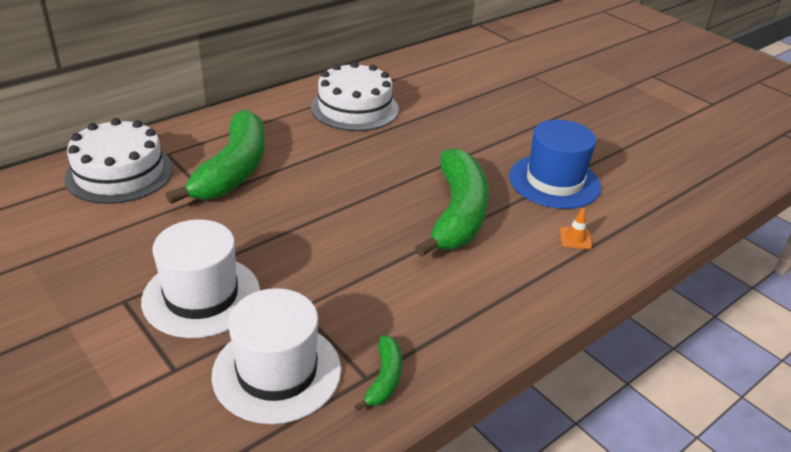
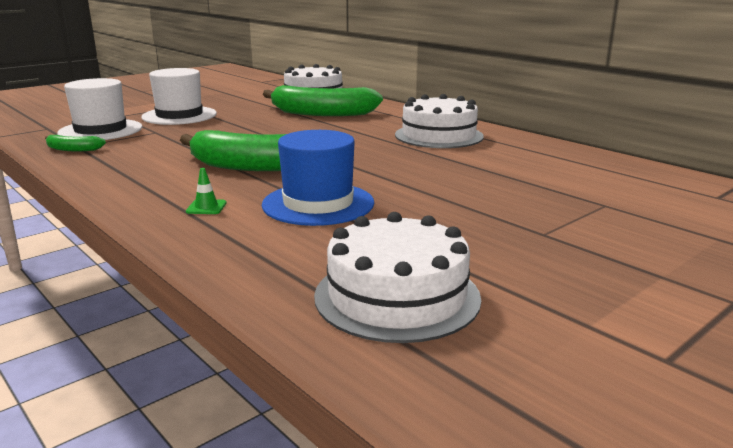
camera: 90 degrees right, 15 degrees down
(575, 238) = (206, 207): orange traffic cone -> green traffic cone
(689, 160) = (397, 296): none -> white cake

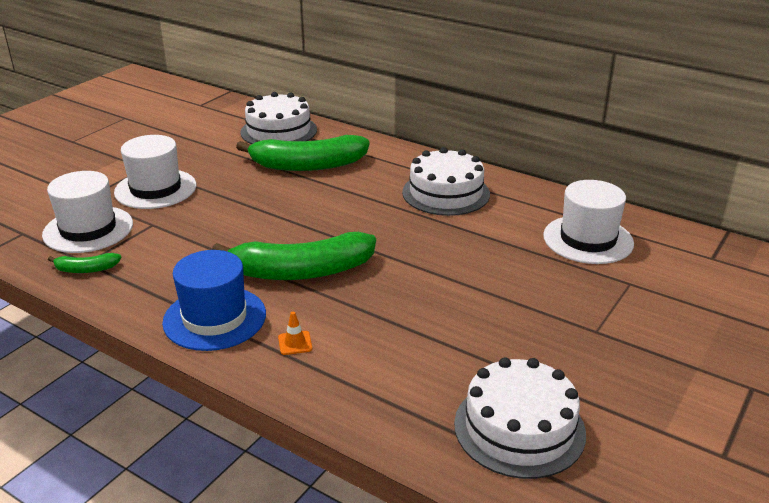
camera: 15 degrees left, 10 degrees up
(206, 207) = (295, 343): green traffic cone -> orange traffic cone
(318, 204) = (392, 321): blue hat -> blue hat (214, 318)
(571, 173) = (588, 239): none -> white hat

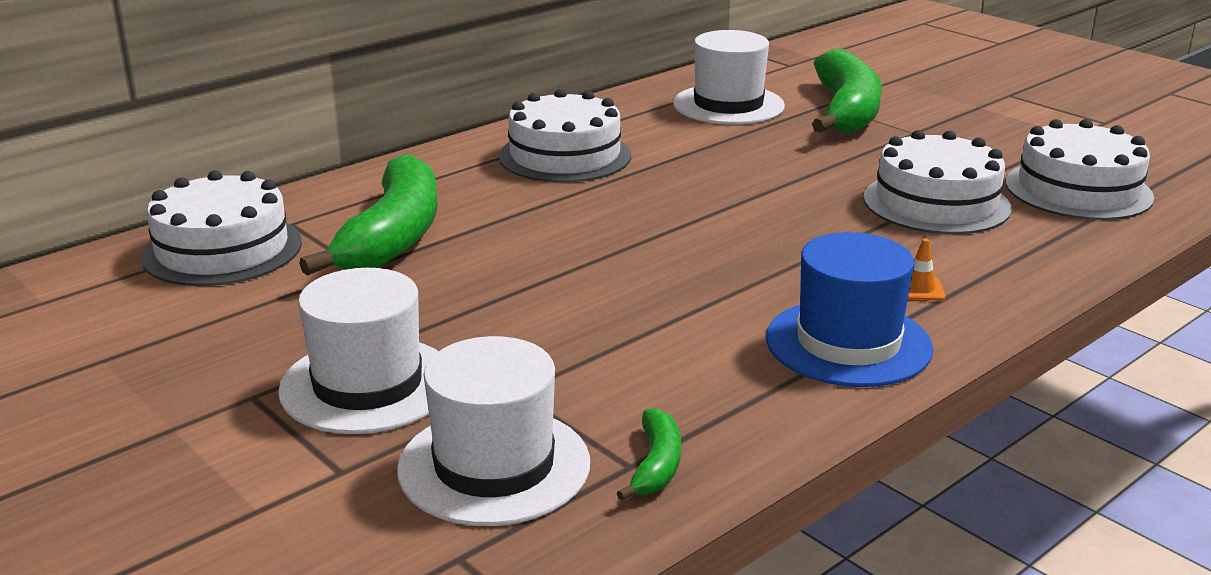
camera: 75 degrees left, 5 degrees down
(302, 271) = (738, 270): green banana -> green banana (846, 111)
(448, 347) = (936, 203): none -> white cake

